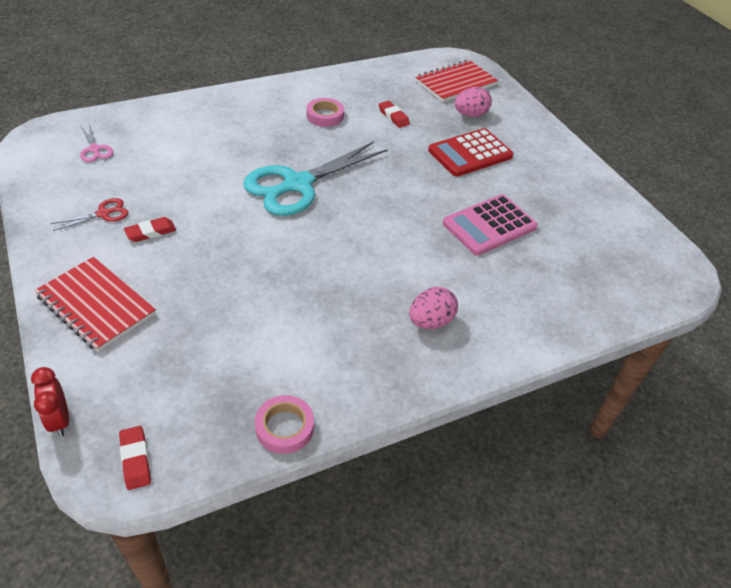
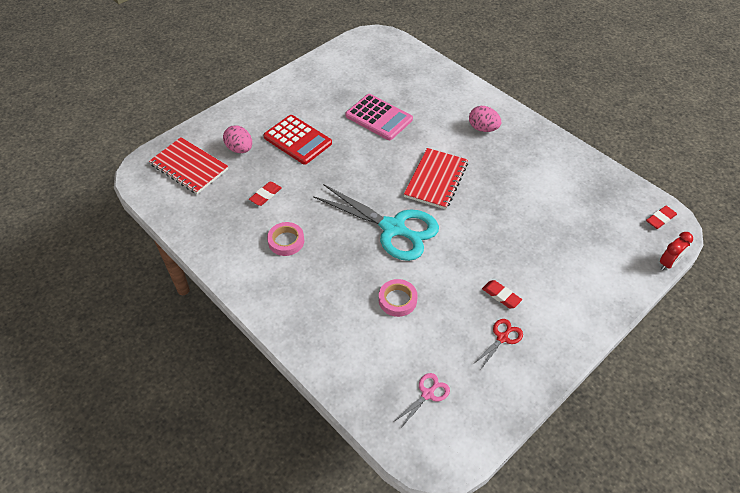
camera: 105 degrees left, 5 degrees up
(96, 305) = (585, 292): red notebook -> red notebook (436, 180)
(103, 214) = (502, 338): red scissors -> red scissors turned 90 degrees clockwise
(284, 427) = (596, 168): pink tape -> pink tape (397, 300)

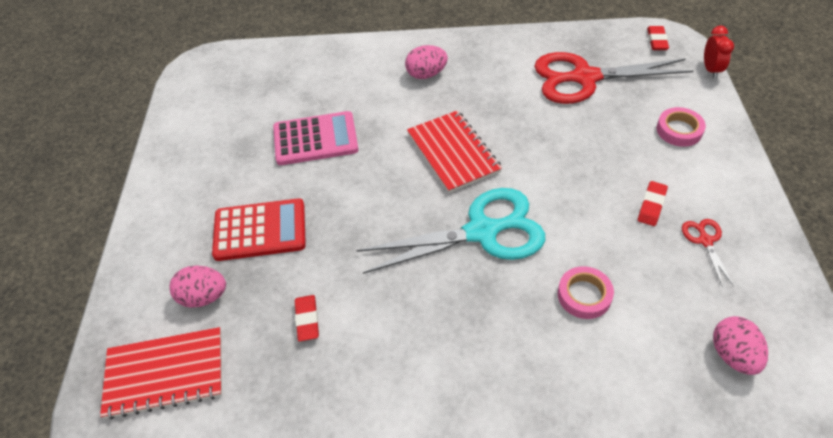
camera: 45 degrees left, 0 degrees up
(286, 241) = (400, 346): pink tape -> pink tape (679, 130)
(427, 394) = (733, 355): pink scissors -> pink egg
(501, 296) = (651, 206): red eraser -> red eraser turned 60 degrees counterclockwise
(574, 202) = (585, 78): none -> red scissors

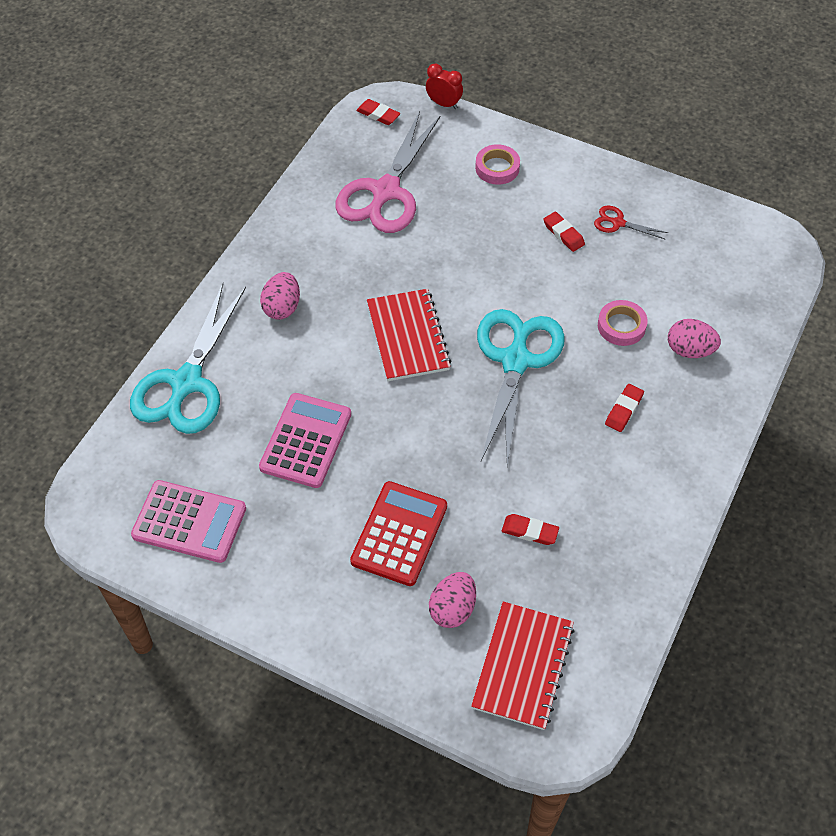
camera: 65 degrees left, 5 degrees up
(213, 112) = (189, 522): none -> pink calculator
(327, 60) = (187, 382): none -> turquoise scissors
(453, 153) = (408, 337): red notebook -> red notebook turned 75 degrees clockwise
(486, 339) = (624, 410): none -> red eraser
(585, 78) = (386, 191): red scissors -> pink scissors
(733, 355) = (721, 269): pink egg -> pink egg (689, 350)

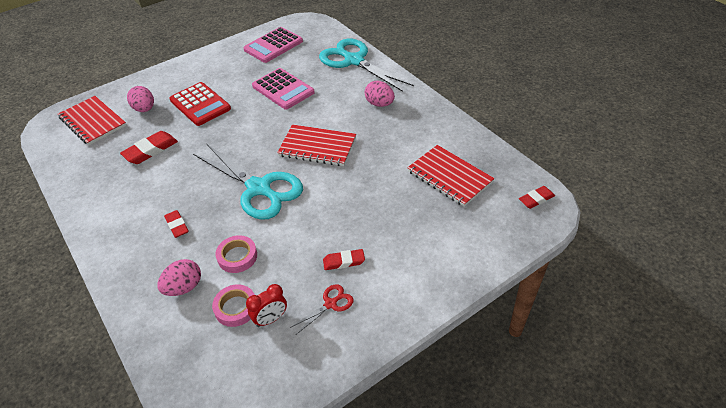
camera: 120 degrees right, 10 degrees down
(386, 191) = (449, 177): pink scissors -> red notebook
(444, 104) = (532, 244): red clock -> red clock (270, 319)
(497, 168) = (438, 249): pink tape -> pink tape (236, 308)
(529, 531) = (150, 150): red eraser -> red eraser, size x1.56

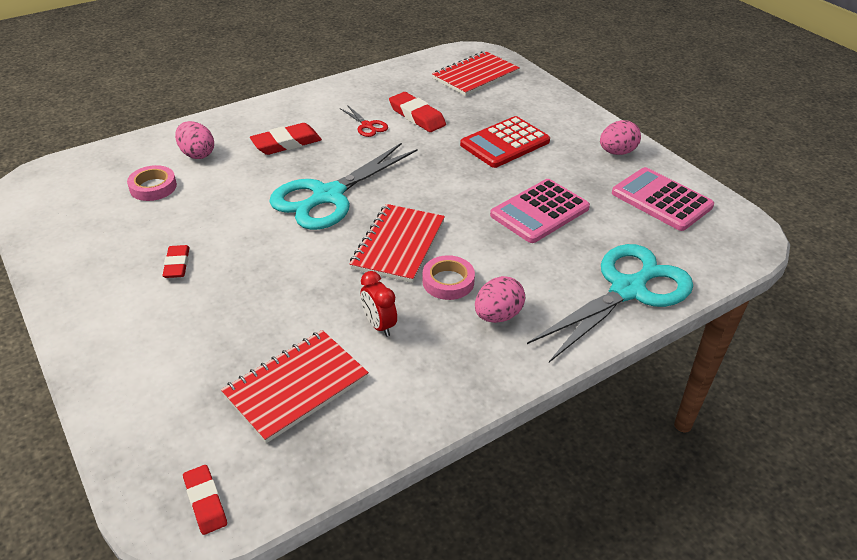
camera: 90 degrees right, 5 degrees down
(144, 109) = (497, 105): pink egg -> pink egg (617, 152)
(177, 225) = (286, 143): red eraser -> red eraser, size x1.56
(237, 256) = (223, 185): pink tape -> pink tape (448, 281)
(270, 319) = (125, 210): red clock -> red clock (379, 325)
(330, 304) = (120, 252): red scissors -> red scissors (367, 125)

